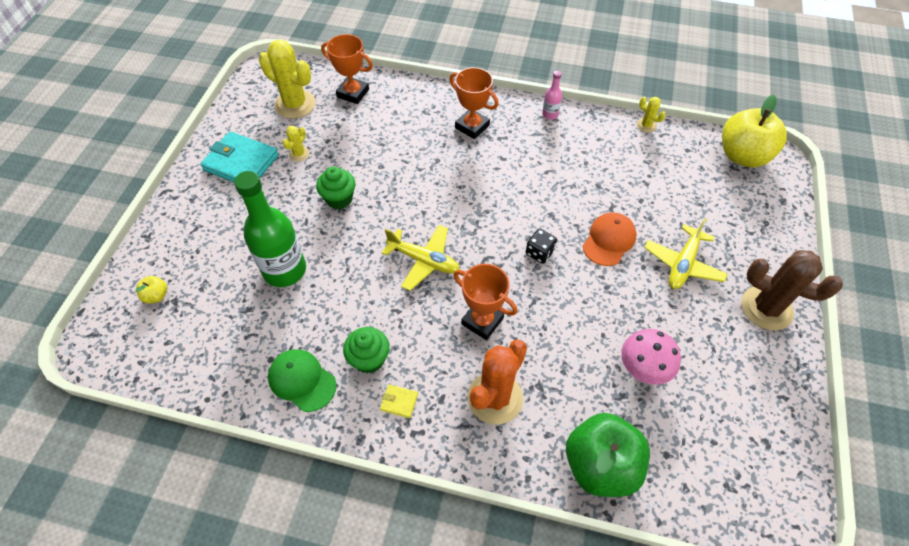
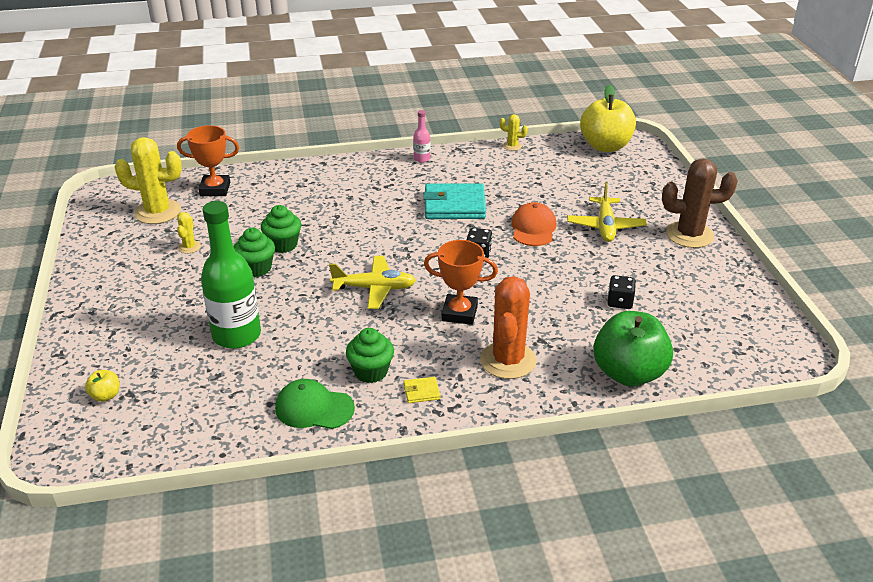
camera: 25 degrees left, 20 degrees down
(241, 163) = (129, 269): turquoise wallet -> turquoise wallet (454, 205)
(374, 179) = (283, 245): none -> green cupcake
(472, 126) = (354, 184): orange trophy -> none
(642, 369) = (620, 302): pink mushroom -> black dice

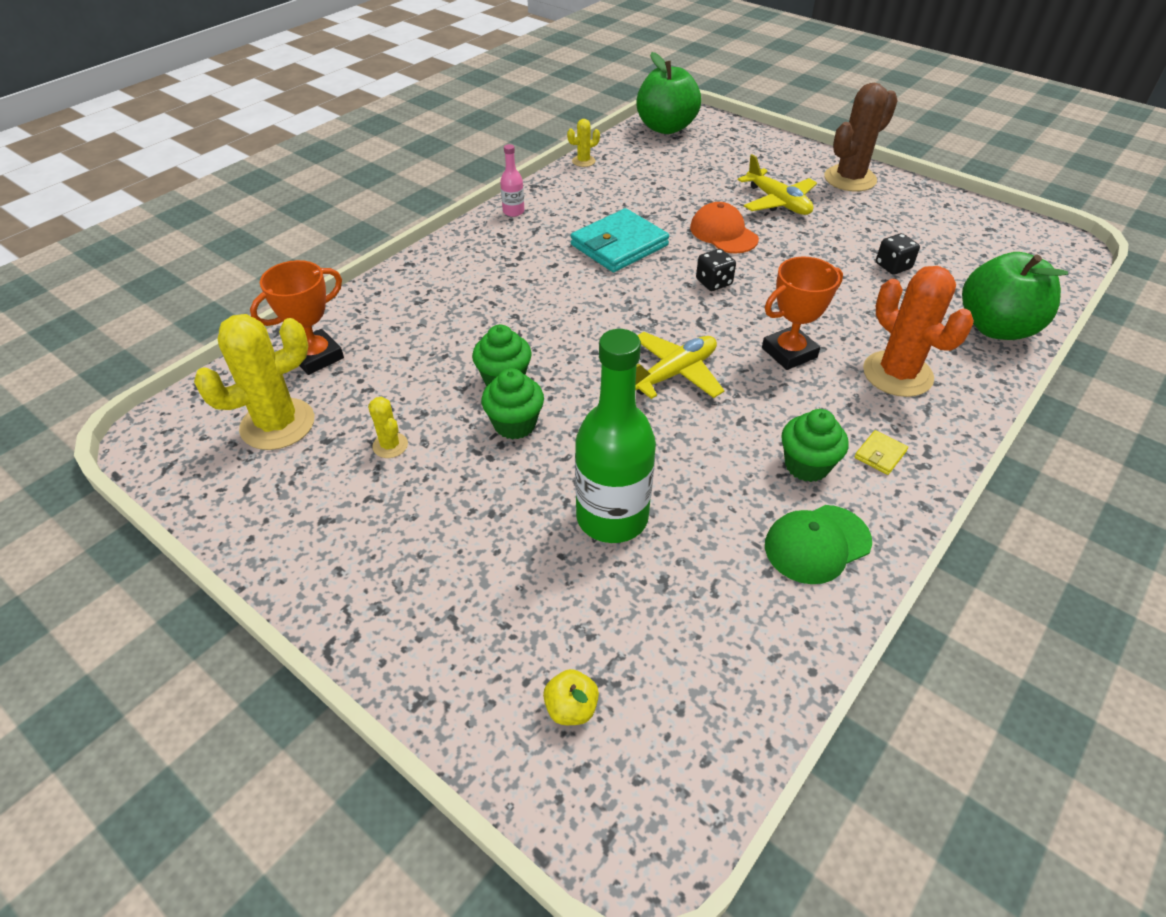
camera: 40 degrees left, 10 degrees up
(605, 146) = (666, 127): yellow apple -> green apple

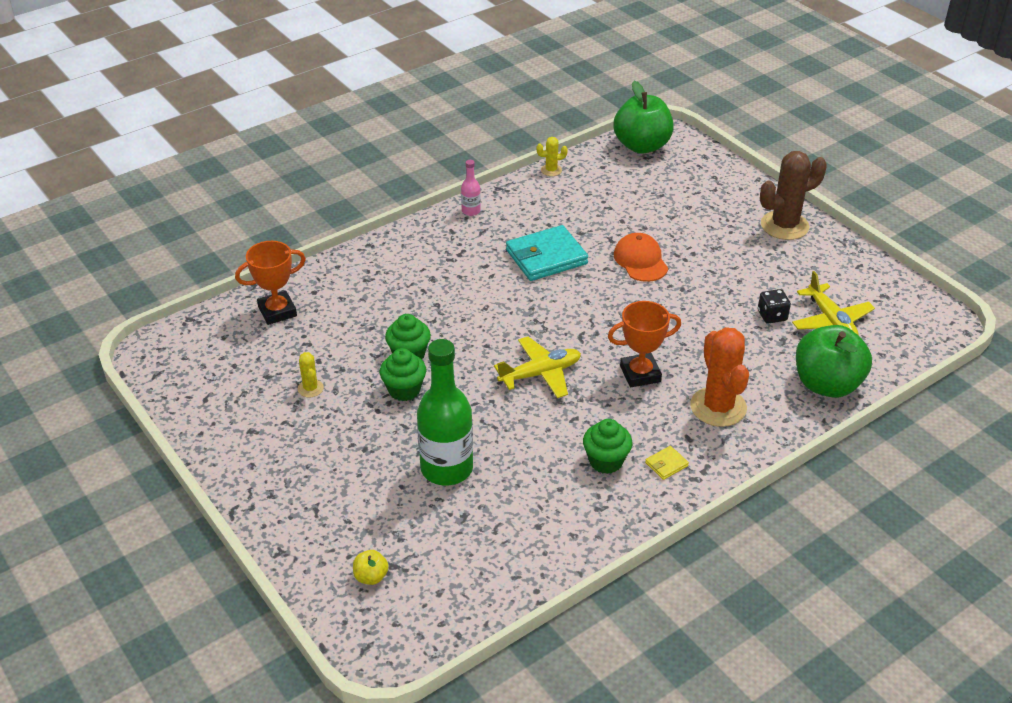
camera: 15 degrees right, 5 degrees down
(277, 424) = (237, 358): yellow cactus -> none
(713, 282) = (609, 304): black dice -> none
(777, 202) = (704, 238): yellow plane -> yellow plane (831, 321)
(817, 544) = (583, 515): green cap -> none

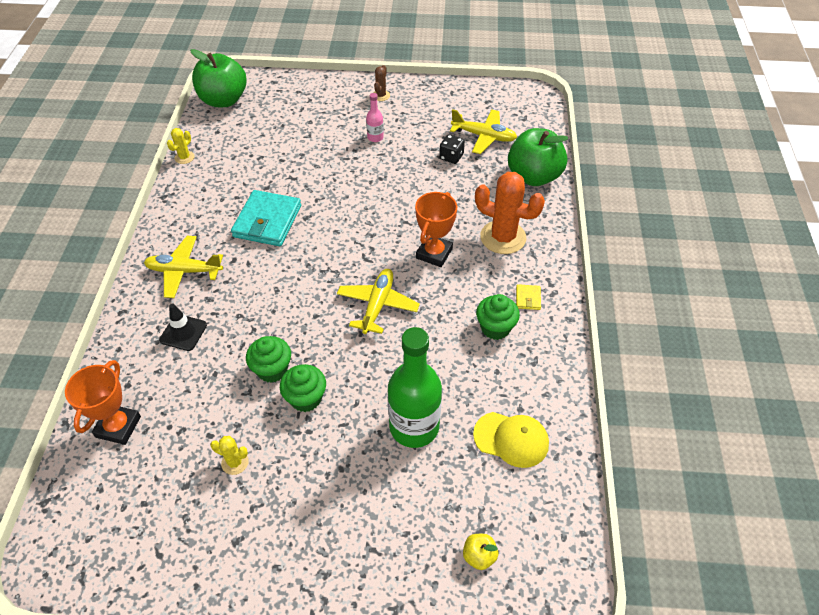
camera: 50 degrees left, 10 degrees up
(388, 287) = (183, 332): none -> black traffic cone
(442, 249) = (184, 271): none -> yellow plane
(471, 211) = (166, 227): pink bottle -> pink bottle (375, 137)
(500, 537) = (511, 439): none -> yellow cap
(640, 260) = (330, 178): orange cap -> none
(784, 226) = (381, 95): brown cactus -> brown cactus, size x0.47

